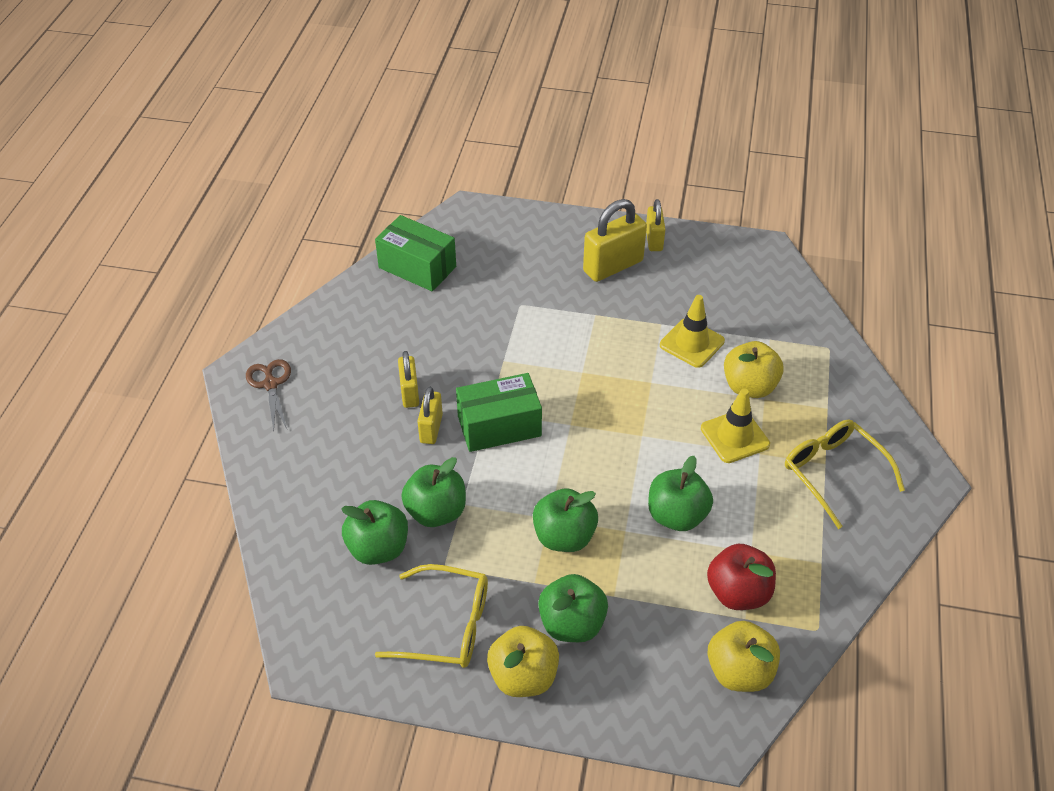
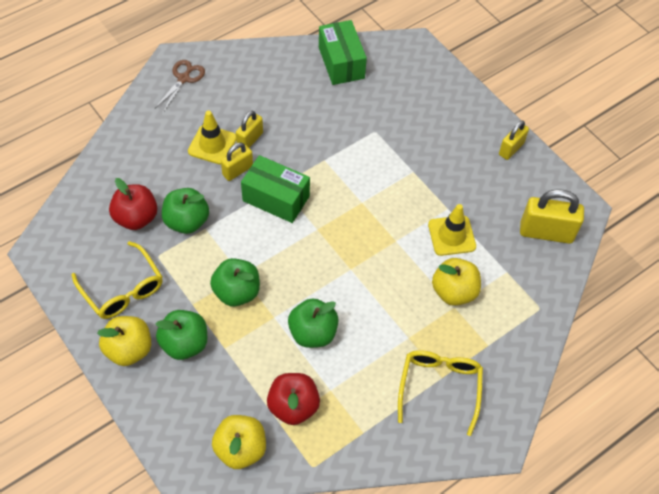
camera: 40 degrees right, 10 degrees up
(378, 548) = (136, 218): green apple -> red apple
(613, 266) = (462, 147): yellow padlock -> yellow padlock (546, 232)
(734, 436) = (405, 315): yellow traffic cone -> yellow traffic cone (212, 145)

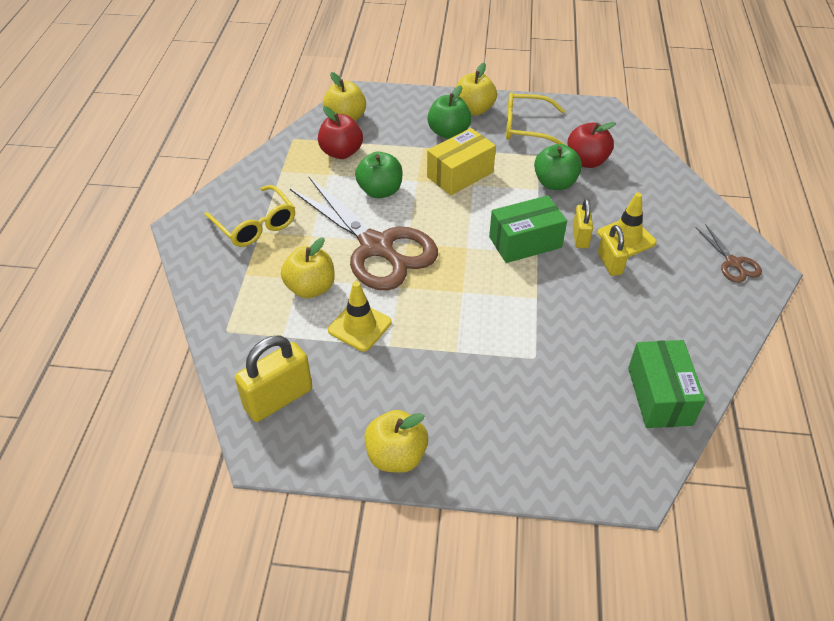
camera: 135 degrees right, 10 degrees down
(237, 292) = (460, 174): green apple -> yellow box
(341, 63) = (659, 396): green box -> green box turned 60 degrees clockwise
(374, 285) = (376, 246): none -> brown scissors
(511, 149) = (396, 456): yellow padlock -> yellow apple

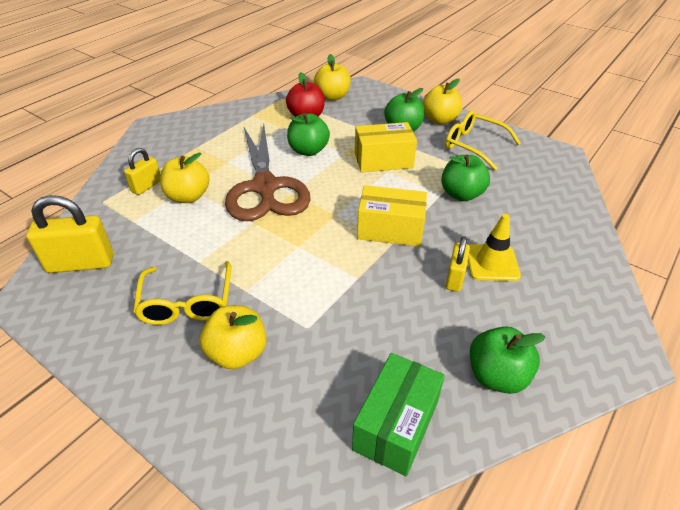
camera: 30 degrees right, 5 degrees down
(255, 225) = (197, 142): yellow glasses -> yellow glasses (187, 302)
(359, 326) = (193, 238): yellow traffic cone -> none
(396, 456) = (111, 351): yellow apple -> yellow apple (237, 353)
(525, 242) = (390, 229): green box -> yellow box
(580, 237) = (446, 245): yellow padlock -> yellow padlock (146, 186)
(586, 161) = (508, 187): red apple -> none
(696, 327) = (497, 376): none -> green apple
(733, 263) = (593, 331): brown scissors -> none

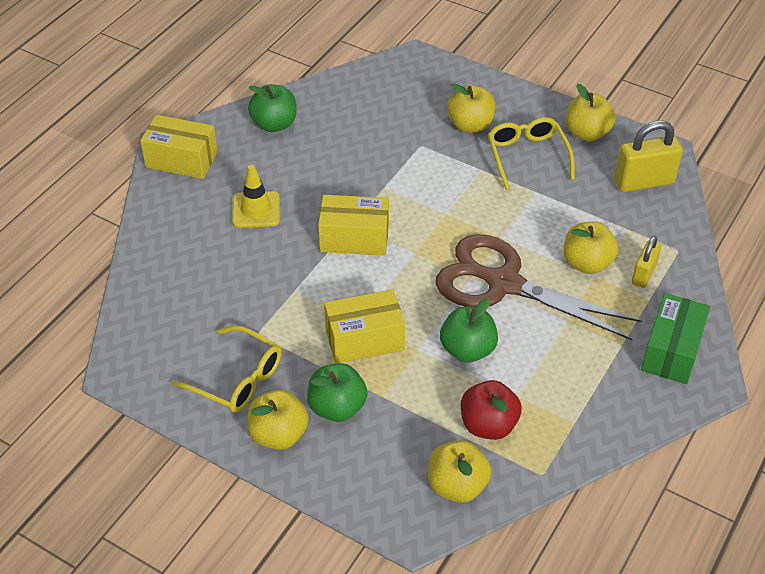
camera: 175 degrees right, 5 degrees up
(98, 329) = (587, 133): none -> yellow apple
(265, 187) = (504, 284): brown scissors -> brown scissors turned 45 degrees counterclockwise
(396, 425) = (349, 94): green box -> green box (671, 351)
(455, 278) = (294, 193): yellow padlock -> none
(461, 194) = (270, 291): green apple -> none
(599, 329) = (181, 160): none -> yellow box

